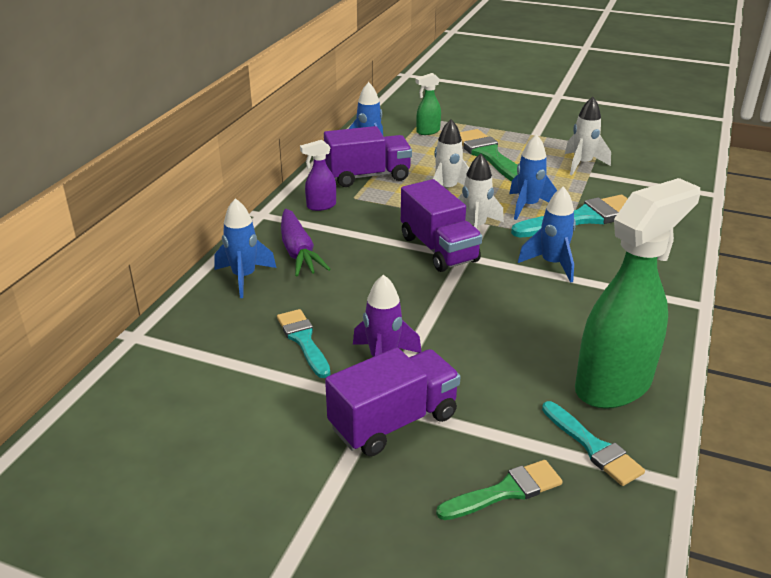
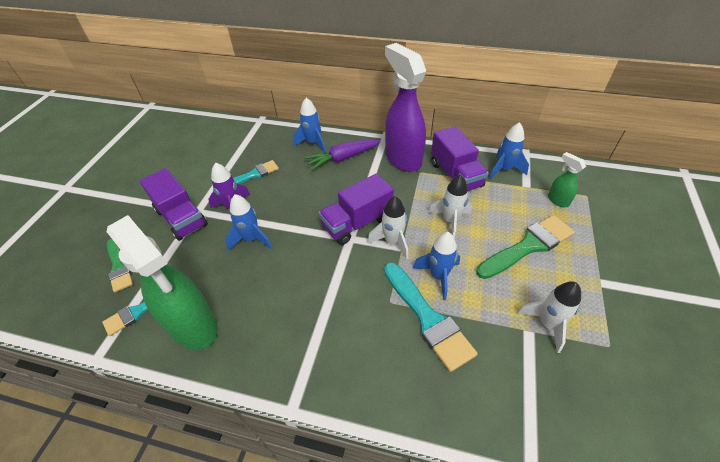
camera: 85 degrees right, 15 degrees up
(321, 206) = (402, 158): purple spray bottle -> purple spray bottle, size x2.26
(552, 264) = (345, 293): blue rocket -> blue rocket (251, 239)

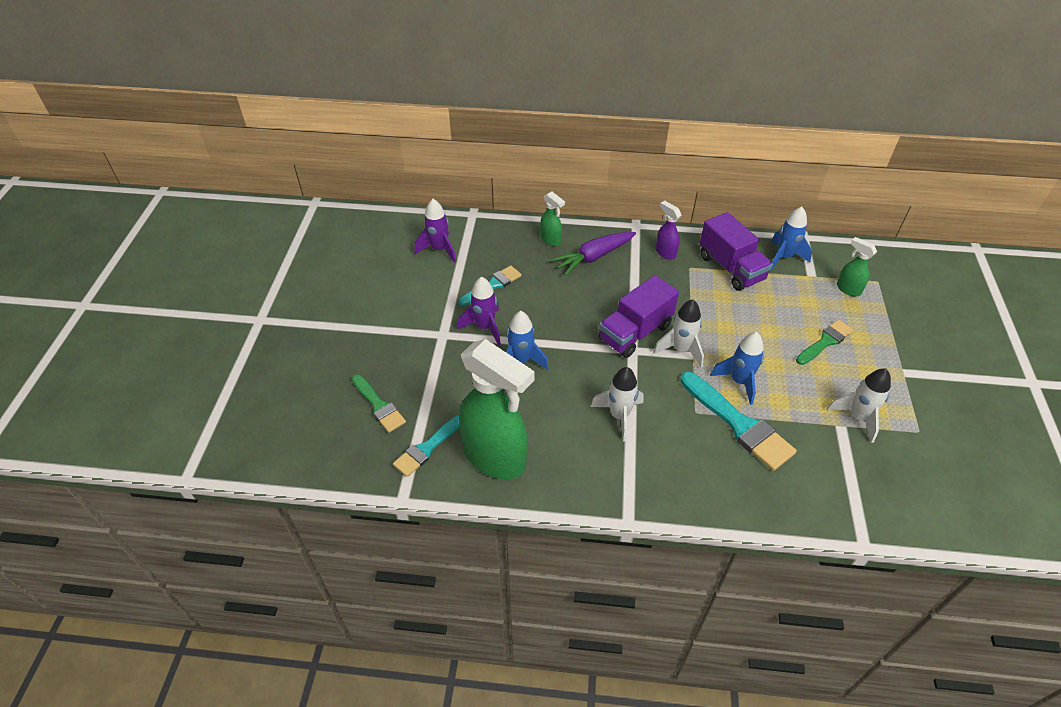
camera: 10 degrees left, 0 degrees up
(181, 218) = (427, 344): purple truck -> none
(223, 145) = (439, 249): none -> purple rocket
(313, 143) = (551, 240): blue rocket -> green spray bottle
(402, 158) = (665, 252): purple spray bottle -> purple spray bottle, size x0.44
(450, 221) = (737, 322): white rocket -> white rocket (619, 416)
(528, 246) = (825, 342): green brush -> green brush, size x0.61

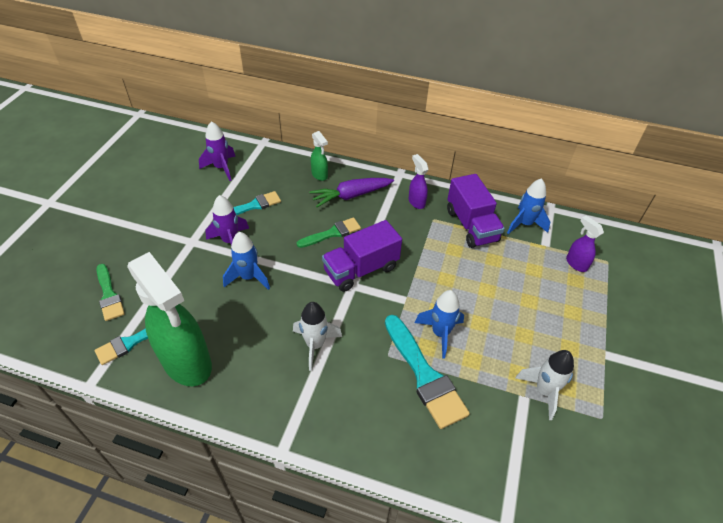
camera: 10 degrees right, 0 degrees up
(680, 350) = (396, 293): white rocket -> none
(825, 342) = (537, 310): green brush -> green brush (332, 233)
(848, 289) = (576, 263): green spray bottle -> purple spray bottle

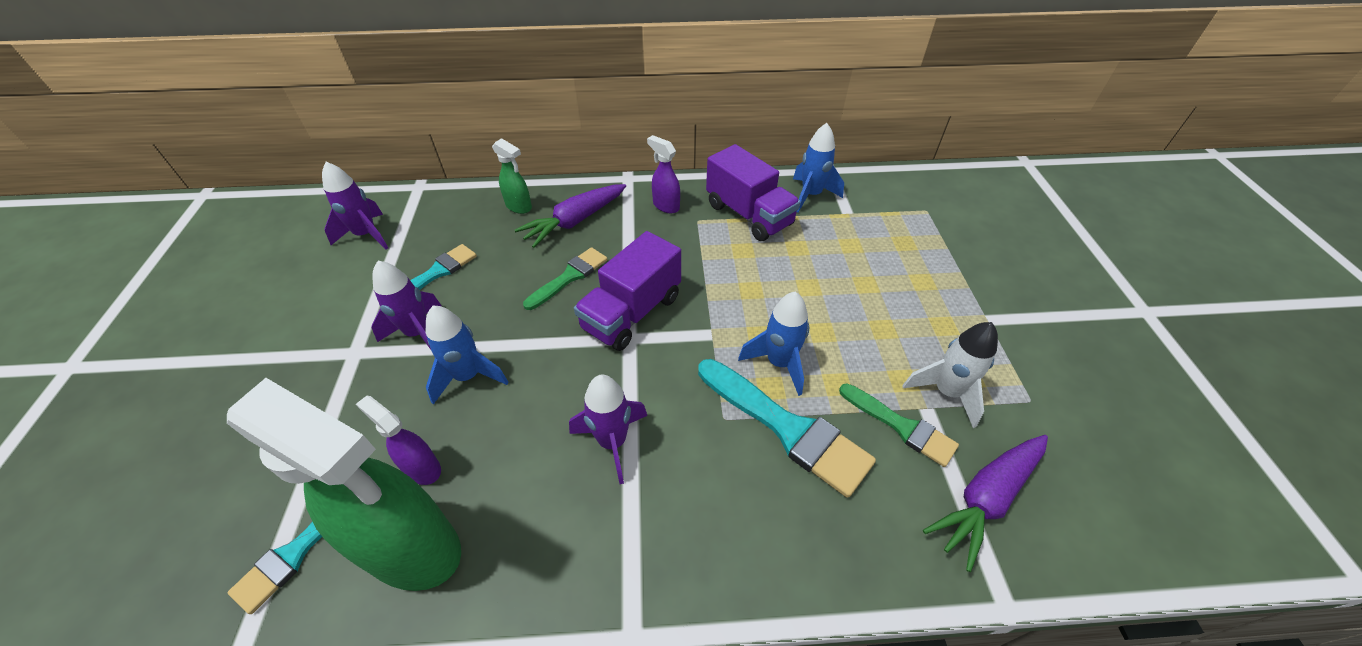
camera: 20 degrees left, 0 degrees up
(109, 295) = (230, 484): green brush -> green brush (901, 426)
(315, 345) = (612, 442): white rocket -> purple rocket
(530, 464) = (986, 499): none -> purple carrot
(576, 263) = (894, 223): purple spray bottle -> purple spray bottle (422, 468)

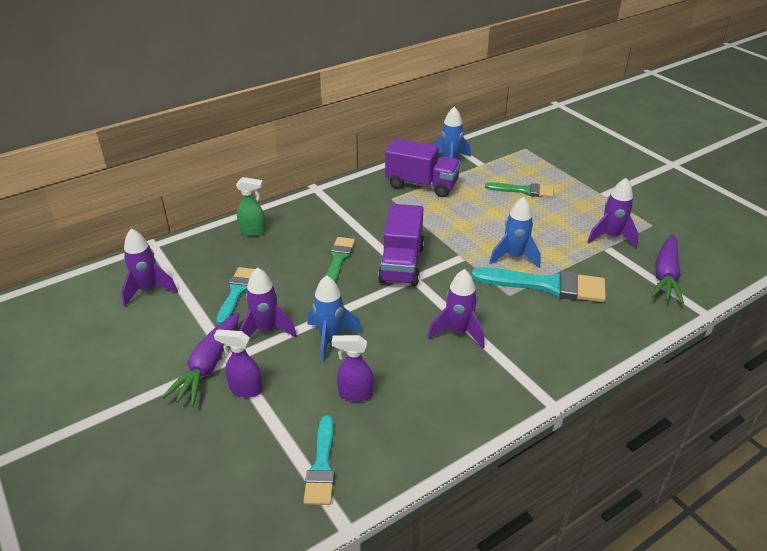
camera: 30 degrees left, 10 degrees down
(413, 548) = (395, 430): green spray bottle -> none
(575, 221) = (306, 227): purple carrot -> purple carrot (208, 366)
(665, 206) = (361, 197): purple spray bottle -> purple spray bottle (245, 389)
(901, 426) = (602, 261): green brush -> green brush (523, 190)
(946, 392) = (610, 237): white rocket -> purple rocket

